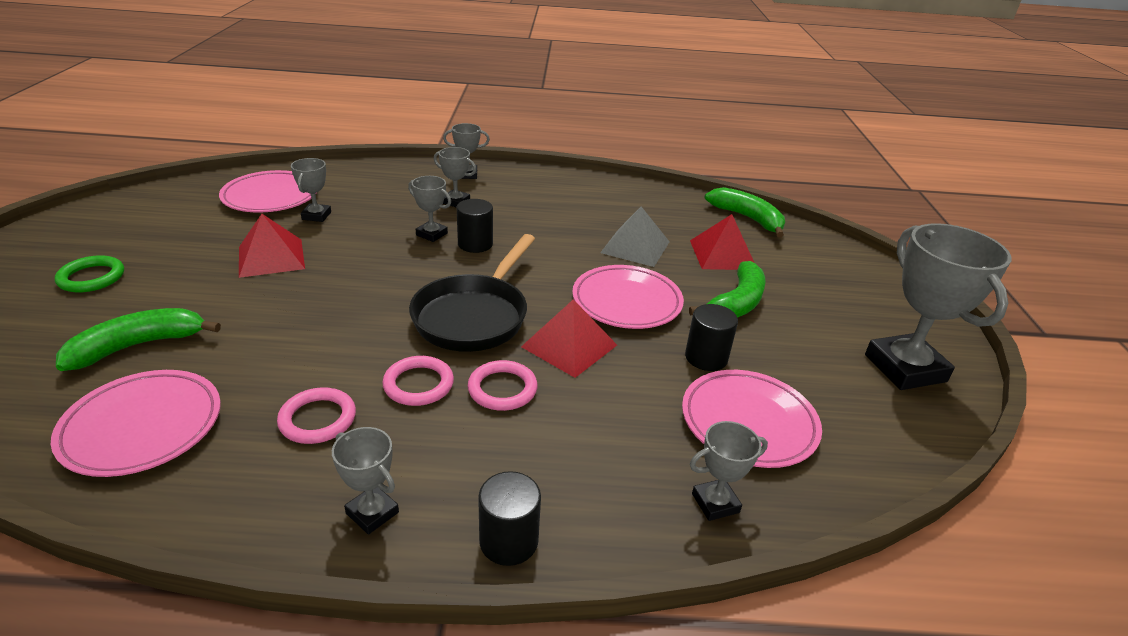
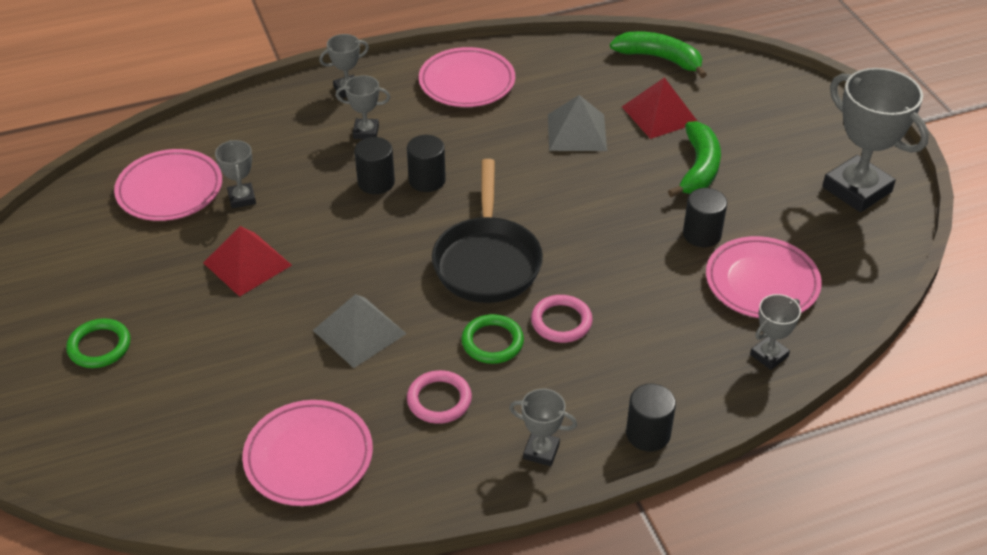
camera: 20 degrees left, 10 degrees up
(138, 346) = (225, 394): green banana -> none
(306, 335) = (359, 332): none -> grey pyramid
(418, 384) = (492, 342): pink ring -> green ring
(431, 234) = (376, 182): grey trophy -> black cylinder
(569, 346) = (586, 262): red pyramid -> none
(626, 302) = (606, 199): pink plate -> pink plate (467, 82)

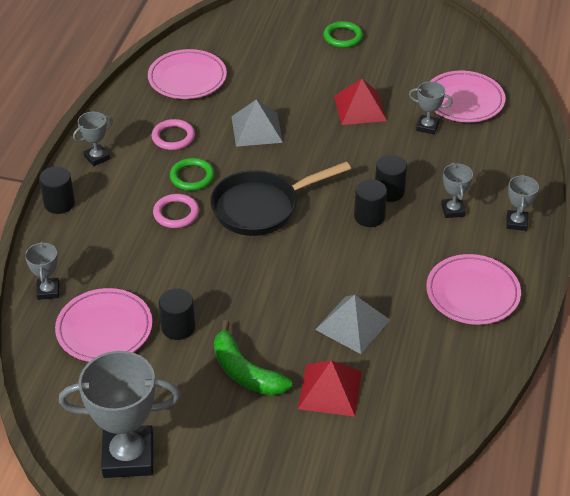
camera: 125 degrees right, 0 degrees up
(366, 132) = (453, 210): grey trophy -> grey trophy turned 45 degrees counterclockwise
(487, 261) = (261, 207): black pan -> black pan turned 60 degrees counterclockwise
(659, 59) = (406, 440): green banana -> none

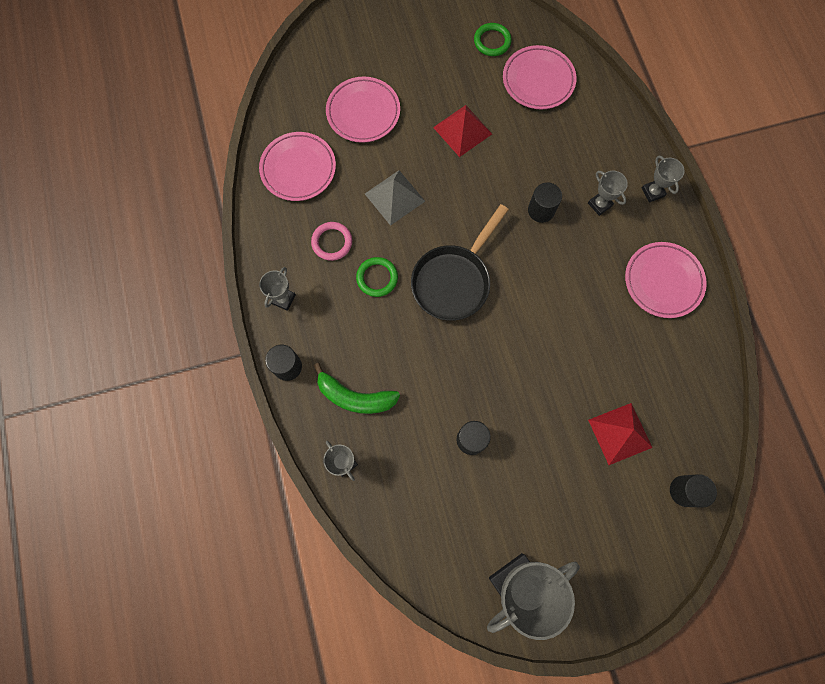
camera: 30 degrees left, 30 degrees up
(104, 329) = (416, 474): pink plate -> pink plate (363, 112)
(176, 213) = (391, 324): pink ring -> none
(245, 372) = (549, 453): green banana -> green banana (355, 396)
(343, 37) = (397, 55): green ring -> green ring (492, 41)
(352, 324) = (597, 361): grey pyramid -> none
(369, 216) = (542, 245): black cylinder -> black cylinder (684, 491)
(427, 127) = (527, 124): grey trophy -> none

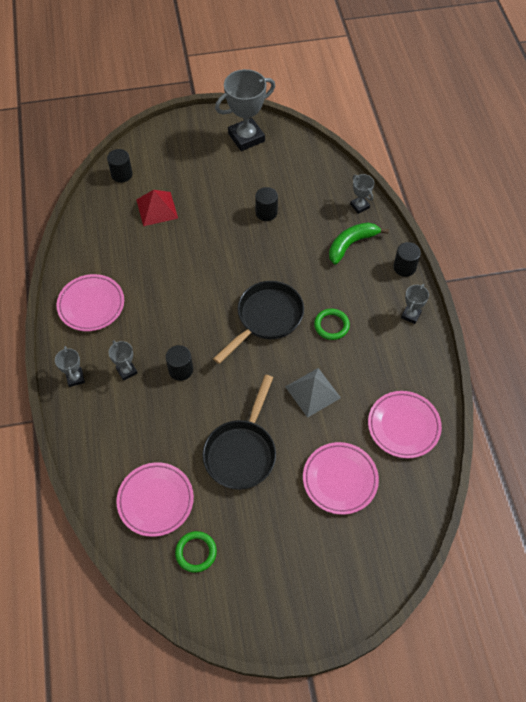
camera: 175 degrees left, 15 degrees down
(332, 242) = (370, 357): pink ring -> none
(355, 396) = (351, 244): green banana -> green banana turned 60 degrees counterclockwise
(462, 130) = (242, 452): red pyramid -> black pan

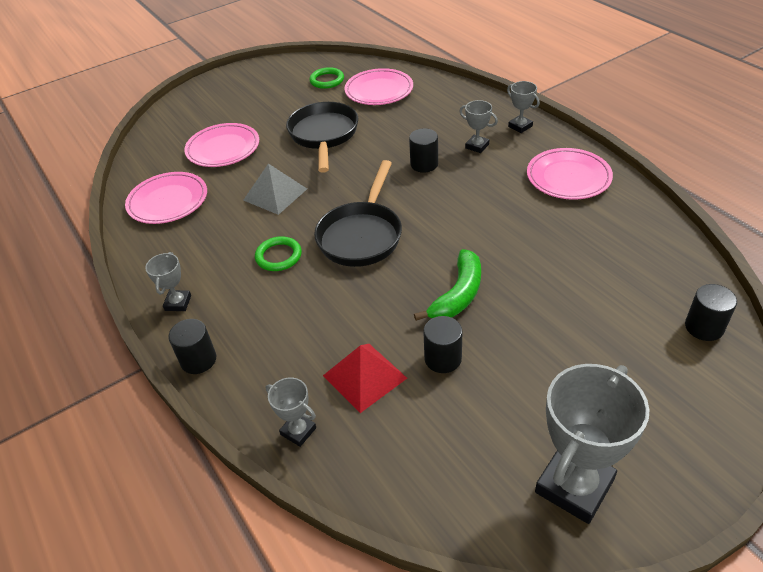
camera: 160 degrees right, 15 degrees down
(157, 208) = (603, 301): red pyramid -> red pyramid (364, 377)
(351, 244) = (289, 362): green banana -> green banana (458, 294)

